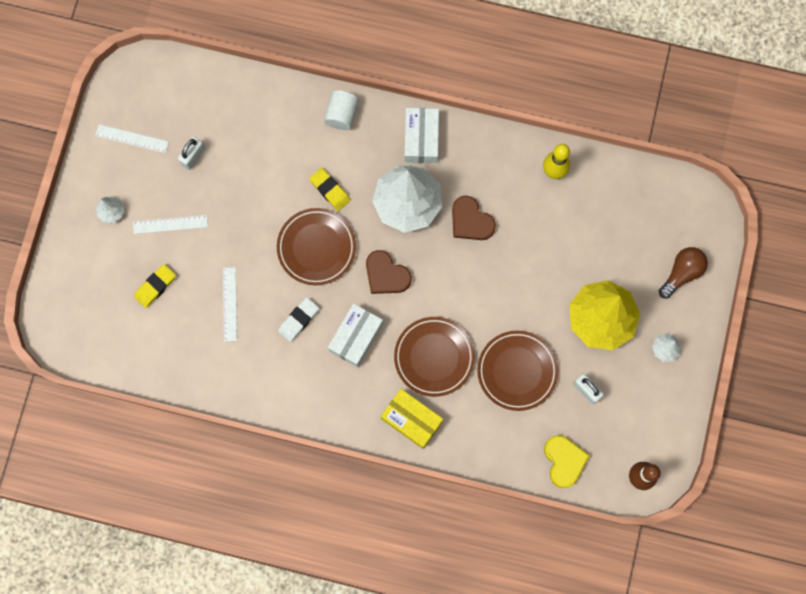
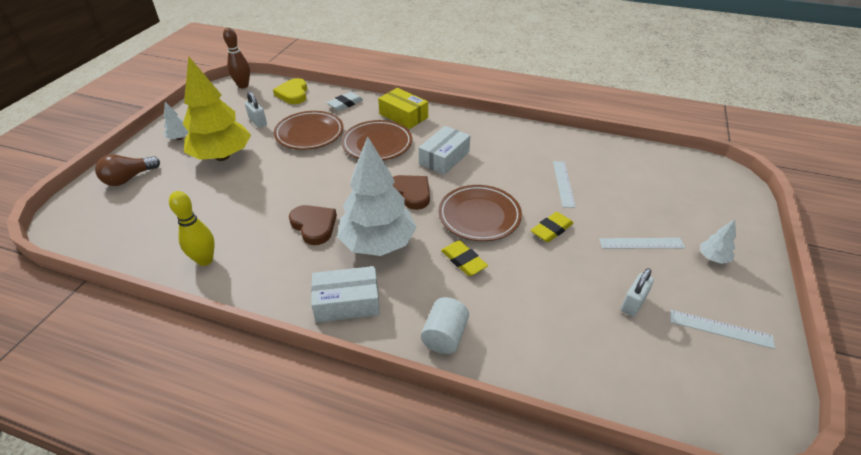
camera: 175 degrees left, 35 degrees down
(155, 286) = (640, 198): yellow eraser -> yellow eraser (551, 230)
(299, 320) = (496, 170): white eraser -> white eraser (345, 104)
(421, 139) = (347, 302): white box -> white box turned 75 degrees clockwise

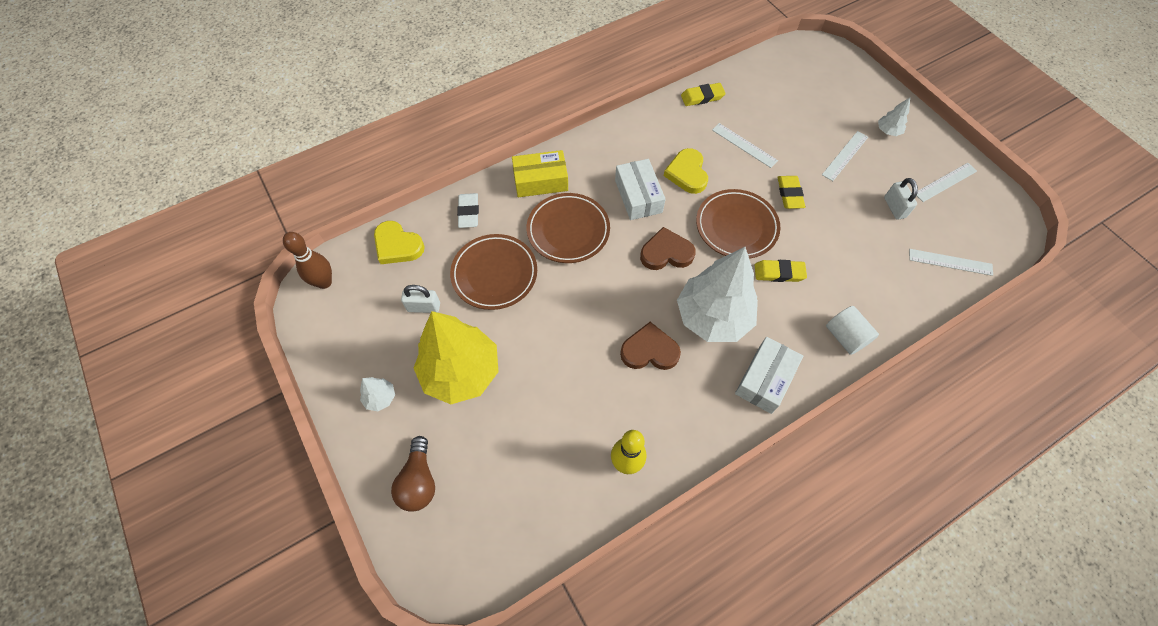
camera: 50 degrees left, 20 degrees up
(495, 169) = (687, 173): none -> yellow heart
(576, 143) = (702, 97): none -> yellow eraser
(628, 380) = (950, 262): none -> white ruler

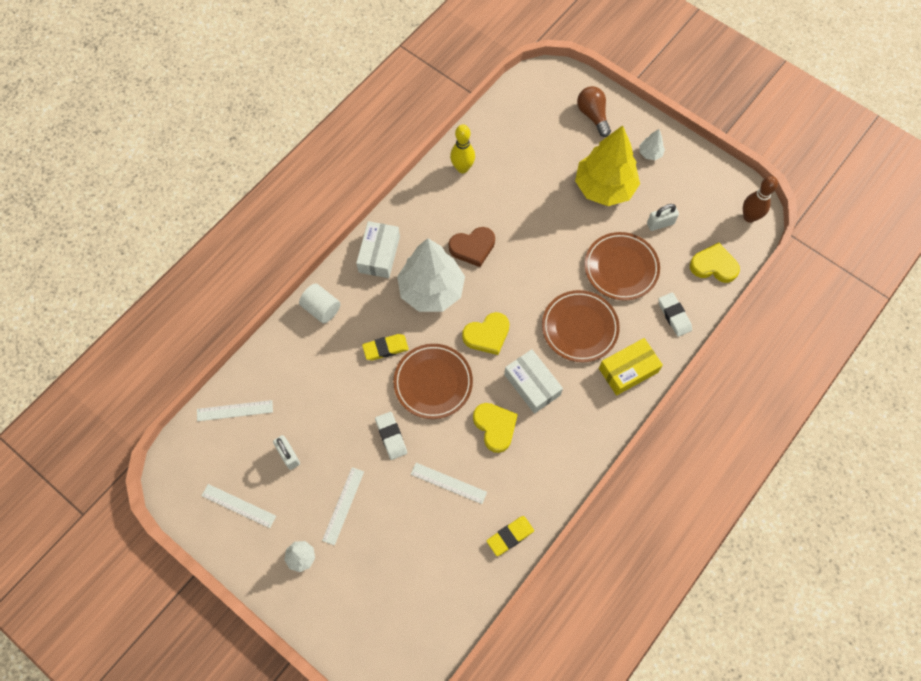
camera: 160 degrees right, 5 degrees up
(666, 253) = (487, 335): brown heart -> yellow heart
(789, 194) = (391, 436): yellow eraser -> white eraser
(945, 182) = (238, 505): white ruler -> white ruler turned 75 degrees clockwise

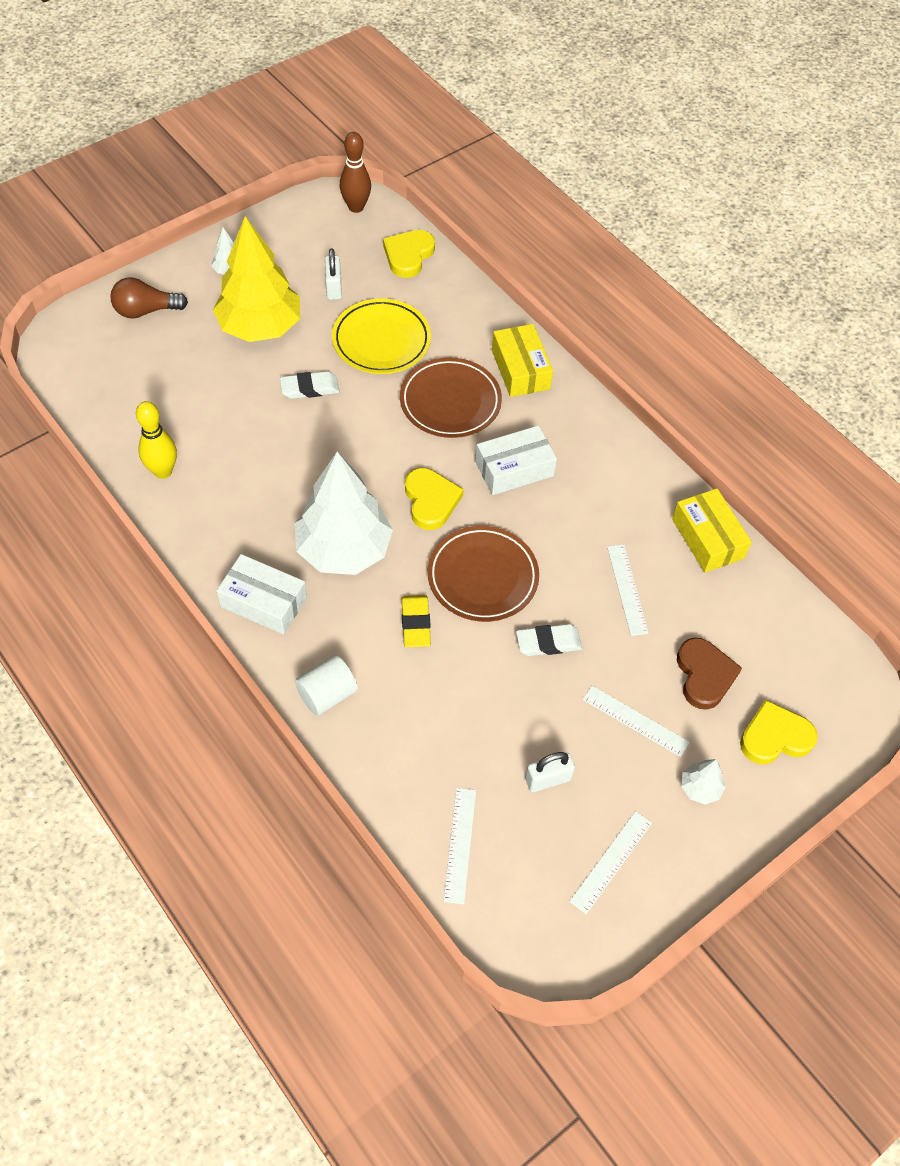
camera: 80 degrees left, 10 degrees down
(448, 483) = (627, 589): white ruler -> white ruler turned 45 degrees counterclockwise
(472, 247) = (294, 487): brown heart -> brown heart (704, 675)
(495, 427) = (562, 521): yellow heart -> yellow heart (775, 737)
(510, 536) = (707, 538): yellow eraser -> yellow box
(621, 268) = (381, 340): brown plate -> yellow plate
(674, 315) = (462, 308): white eraser -> white eraser (309, 388)

